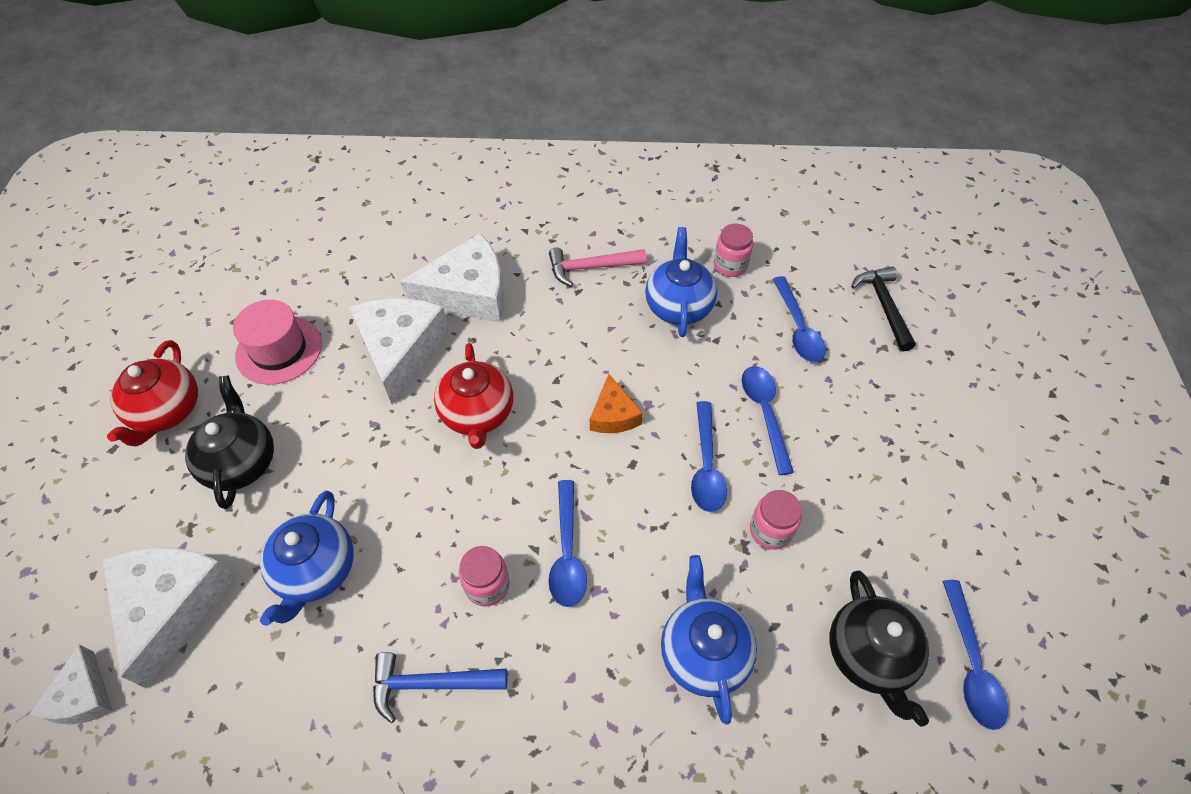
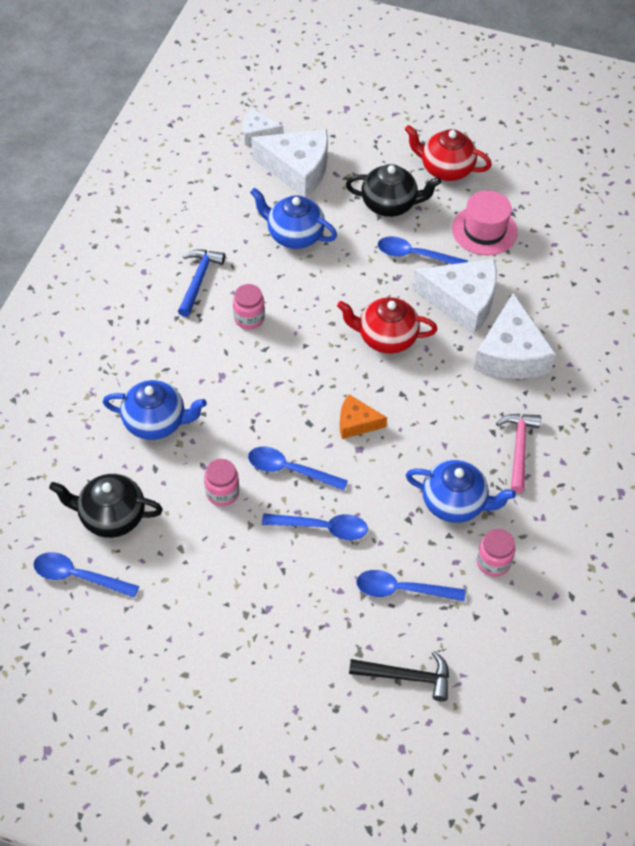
camera: 105 degrees right, 0 degrees up
(567, 553) = (254, 366): blue spoon -> blue spoon (414, 255)

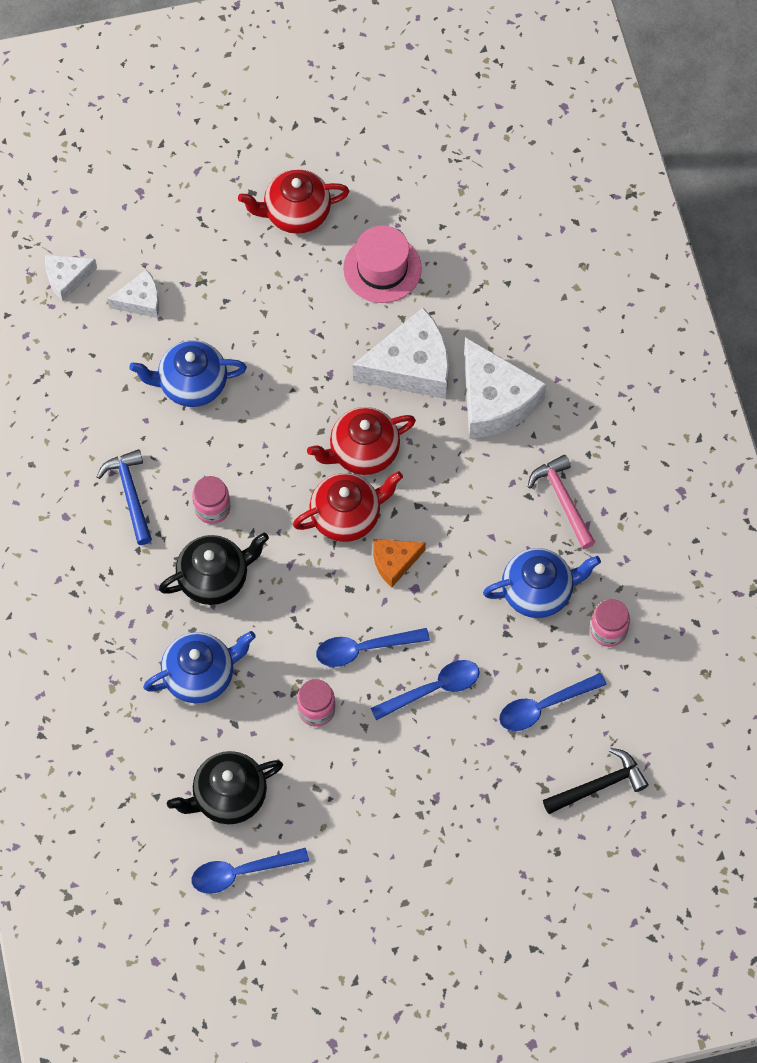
camera: 30 degrees left, 10 degrees up
(297, 169) = (140, 300): white cheese -> white cheese, size x0.54
(343, 373) = (347, 516): none -> red teapot
(390, 204) = (266, 291): black teapot -> black teapot (215, 578)
(414, 255) = (330, 339): blue spoon -> none

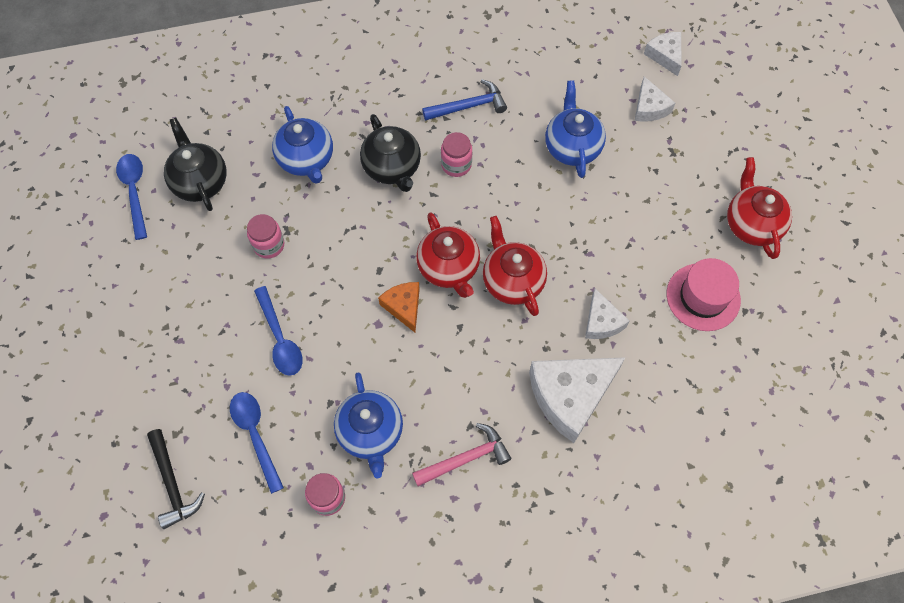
camera: 90 degrees right, 0 degrees up
(363, 649) = (322, 281): blue spoon -> none
(411, 366) = (601, 322): white cheese -> white cheese, size x0.54

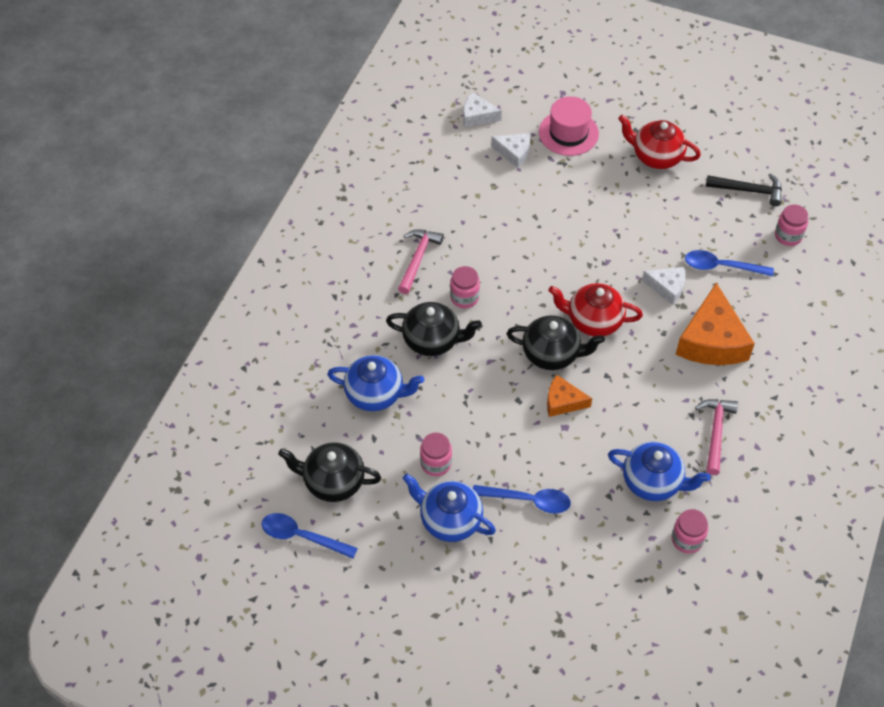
camera: 55 degrees left, 10 degrees down
(172, 484) = (602, 643): black hammer -> black hammer (749, 190)
(255, 434) = (600, 561): blue spoon -> blue spoon (721, 266)
(449, 268) = (552, 354): red teapot -> black teapot
(469, 106) = (418, 259): blue hammer -> pink hammer
(570, 396) = (711, 341): white cheese -> orange cheese
(572, 147) = (509, 217): blue teapot -> blue teapot (449, 520)
(703, 297) = (691, 218): pink hat -> pink hat (568, 133)
(759, 398) = (788, 236): none -> pink jar

